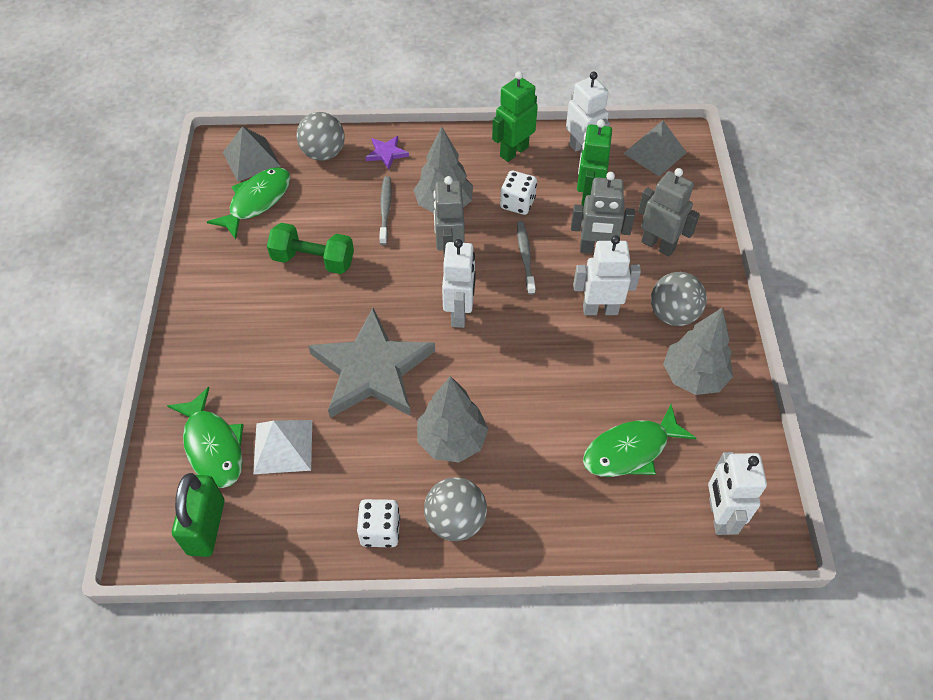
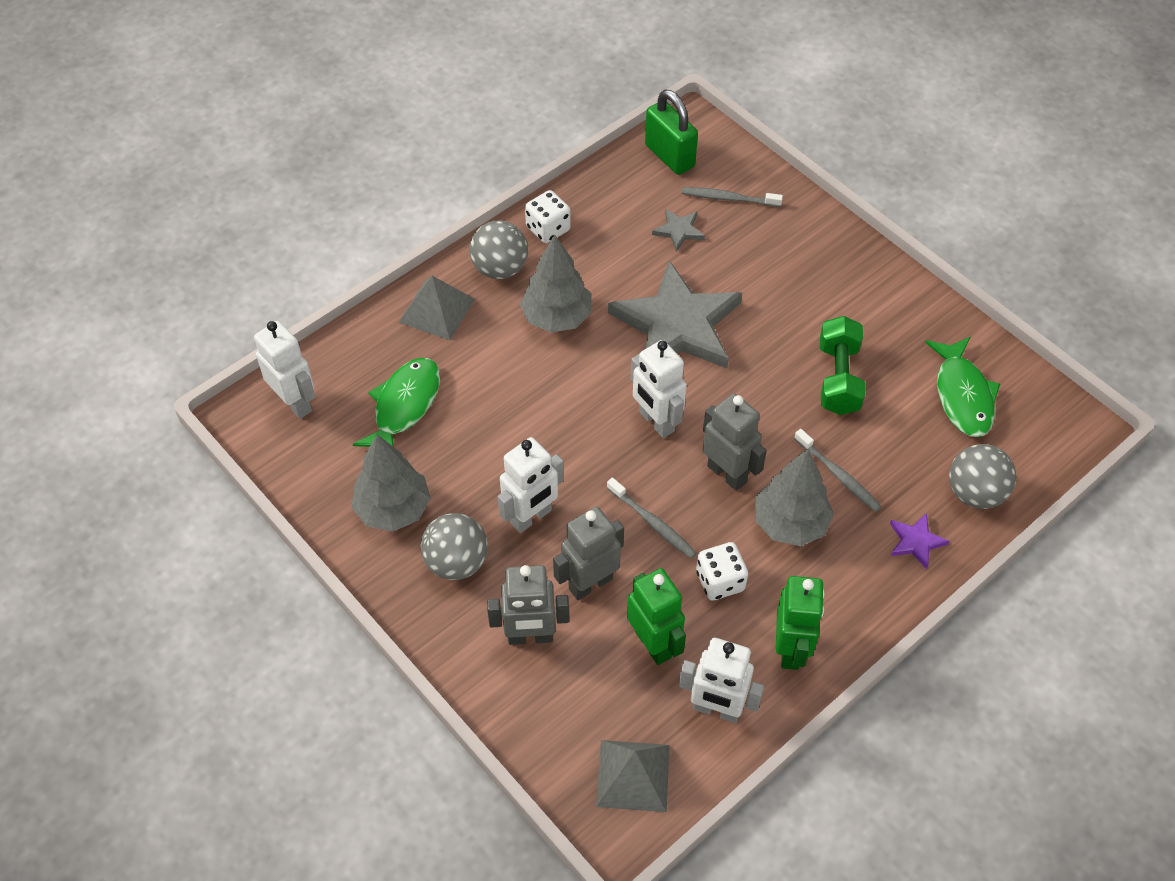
camera: 140 degrees right, 0 degrees up
(213, 446) = (728, 198): green fish -> grey toothbrush
(251, 159) = (1031, 434): grey pyramid -> grey pyramid (436, 310)
(283, 446) = (679, 231): white pyramid -> grey star
(313, 260) = (838, 378): green dumbbell -> green dumbbell turned 60 degrees counterclockwise

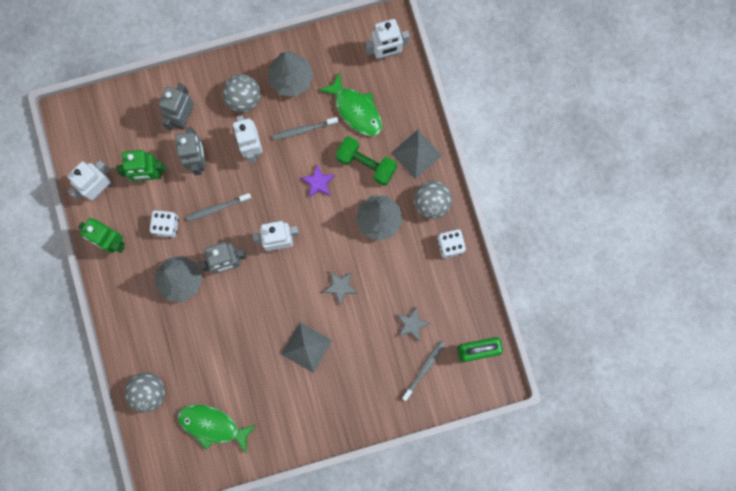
camera: 115 degrees right, 25 degrees up
(633, 775) = (88, 133): grey pyramid -> grey pyramid (306, 347)
(677, 325) = (340, 287): grey star -> grey star, size x0.41
(838, 378) = (258, 360): green dumbbell -> green dumbbell (366, 164)
(838, 475) = (197, 323): grey toothbrush -> grey toothbrush (304, 129)
(916, 541) = (137, 341): purple star -> purple star (318, 182)

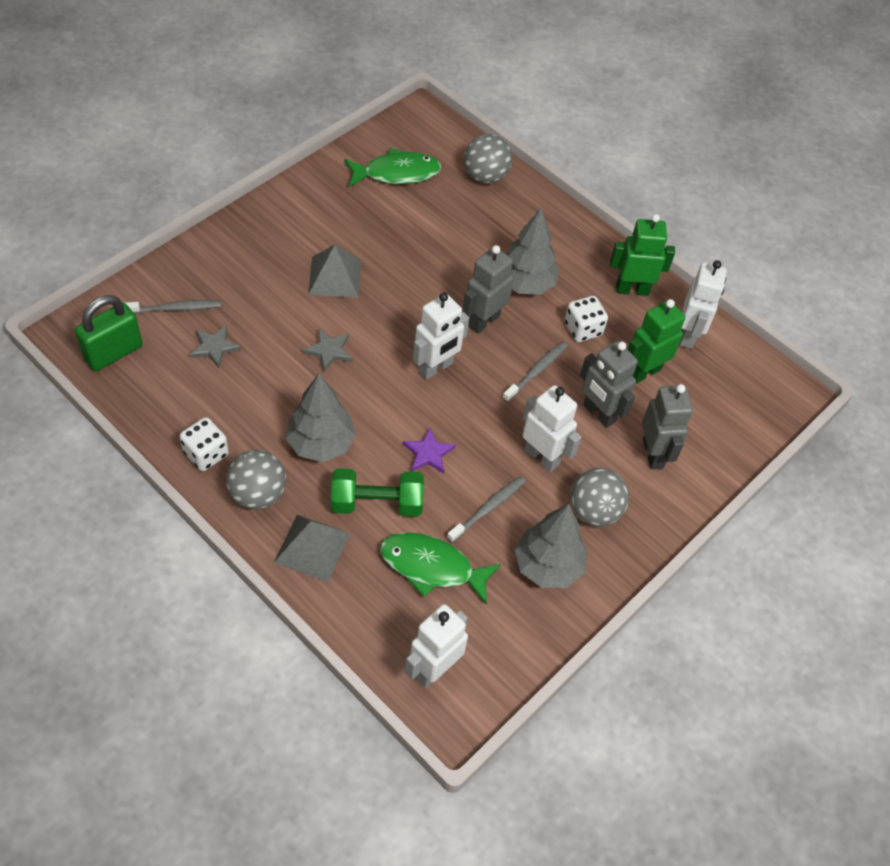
camera: 145 degrees right, 25 degrees down
(424, 369) = (175, 308): grey toothbrush -> grey toothbrush turned 105 degrees counterclockwise

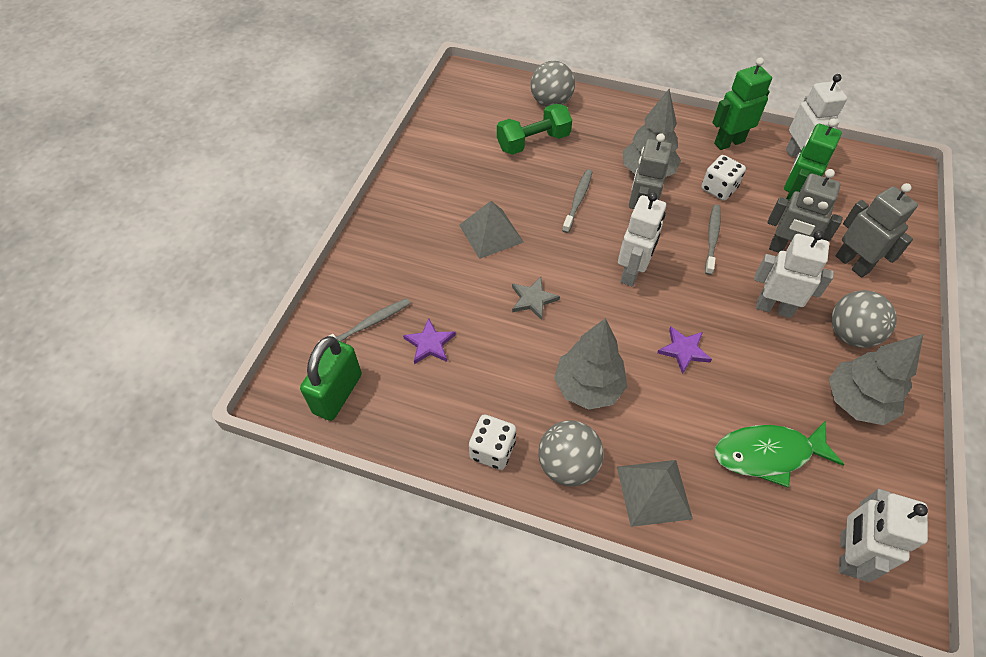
camera: 20 degrees left, 0 degrees up
(214, 347) = (429, 344): grey star -> purple star
(376, 503) = (676, 418): green dumbbell -> green dumbbell (533, 142)
(397, 173) = (479, 128): green fish -> none
(488, 508) = (769, 375): grey toothbrush -> grey toothbrush (578, 200)

